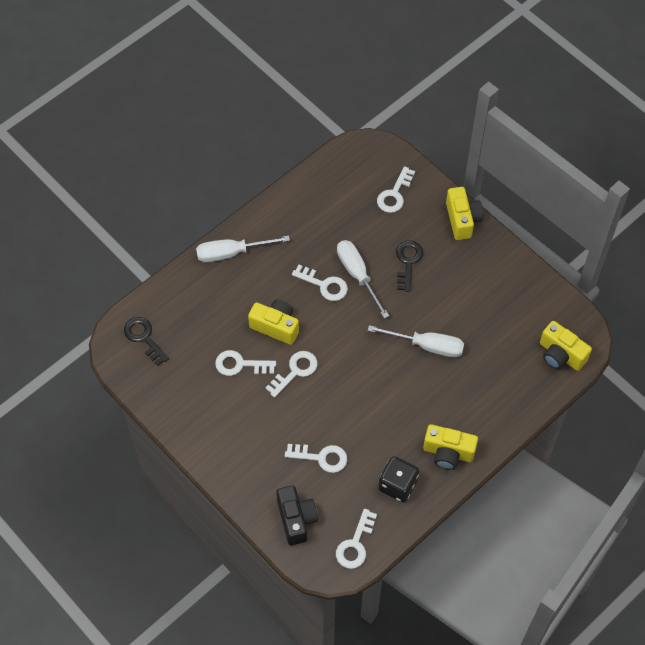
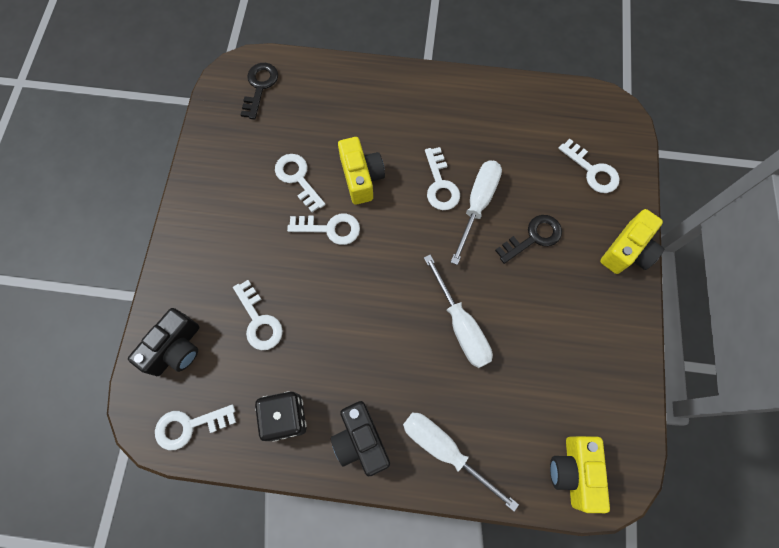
camera: 50 degrees right, 10 degrees up
(231, 253) = (401, 88): white screwdriver -> white screwdriver (444, 450)
(394, 194) = (592, 170): white key -> white key turned 120 degrees counterclockwise
(448, 453) = (361, 440): yellow camera -> black camera

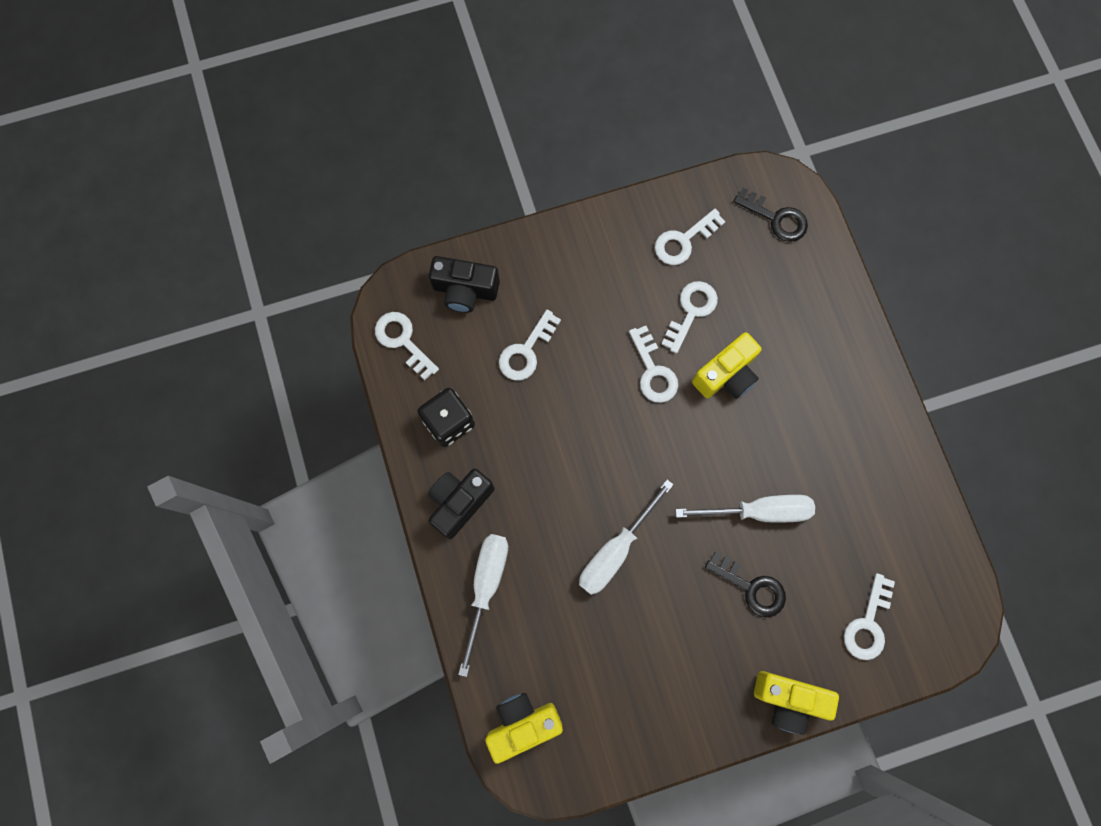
camera: 65 degrees right, 5 degrees up
(259, 87) = (776, 218): black key -> black key turned 45 degrees clockwise
(440, 184) = (761, 461): white key -> white key (684, 241)

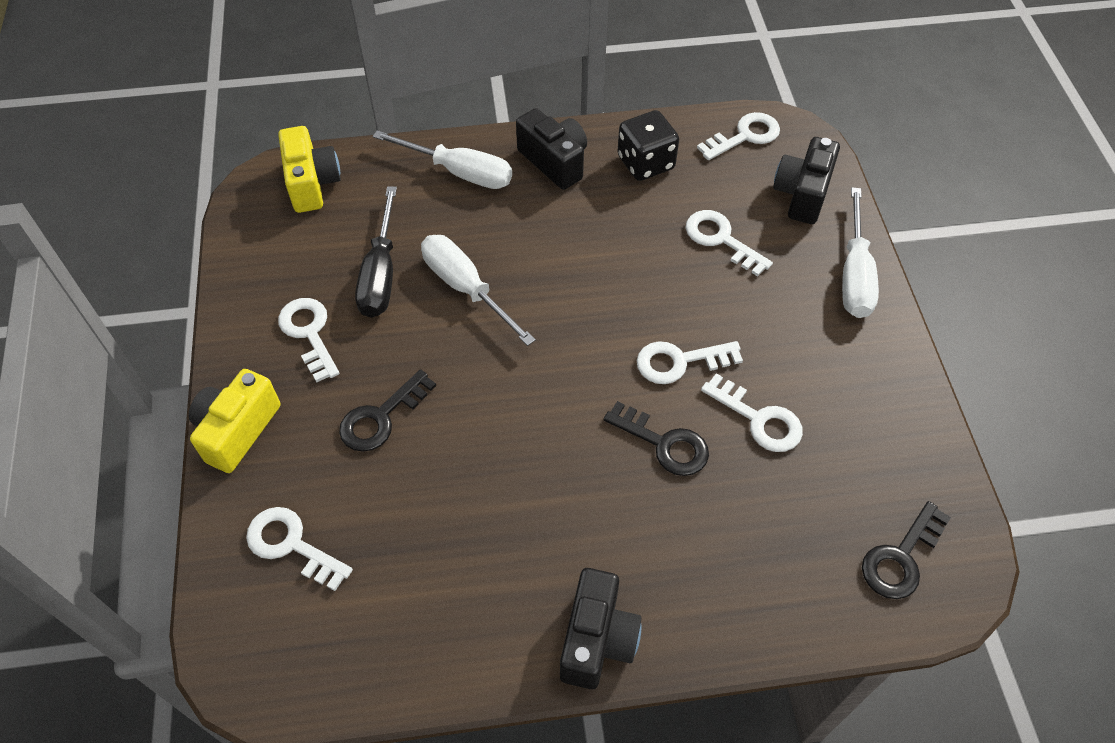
camera: 100 degrees right, 20 degrees down
(614, 627) = (381, 274): none -> black screwdriver
(684, 241) = (864, 429): white key -> white key (309, 334)
(726, 375) = (664, 443): yellow camera -> black key
(759, 511) = (473, 445): white screwdriver -> white screwdriver (854, 275)
(879, 400) = (597, 639): none -> black camera

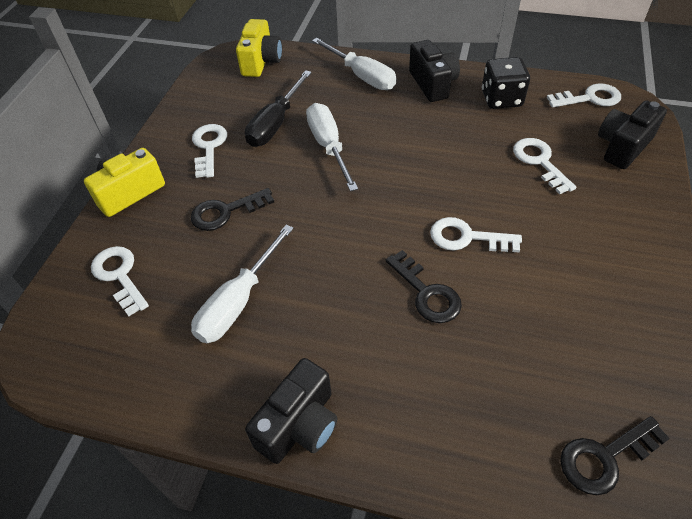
camera: 25 degrees right, 5 degrees down
(758, 419) = (515, 298): white key -> none
(854, 275) = (647, 214): white screwdriver -> white screwdriver (238, 302)

